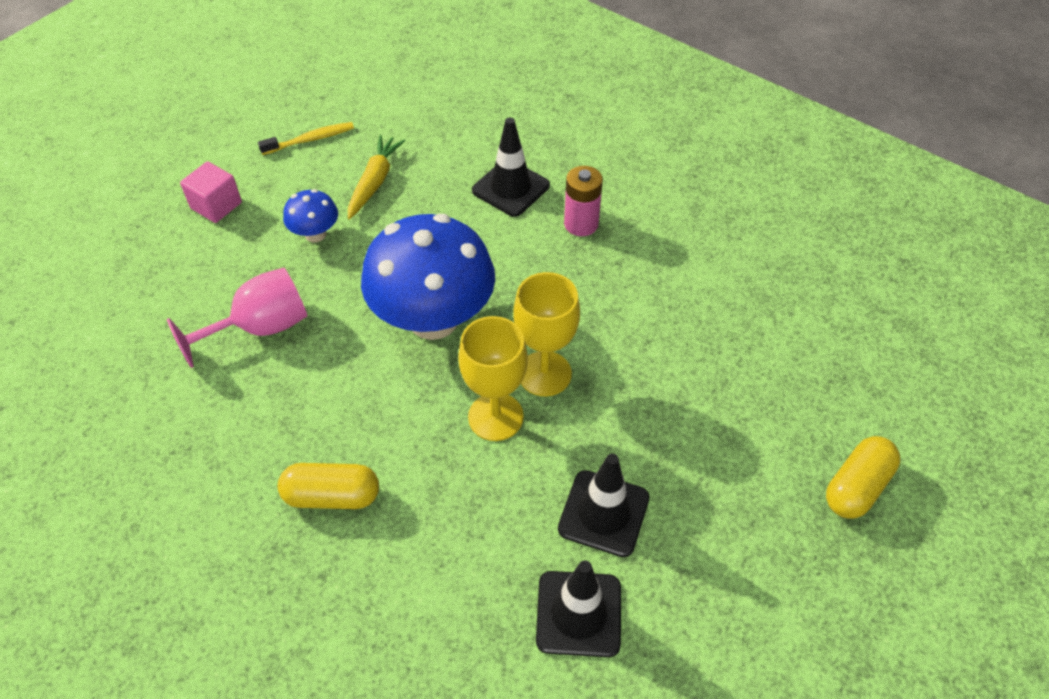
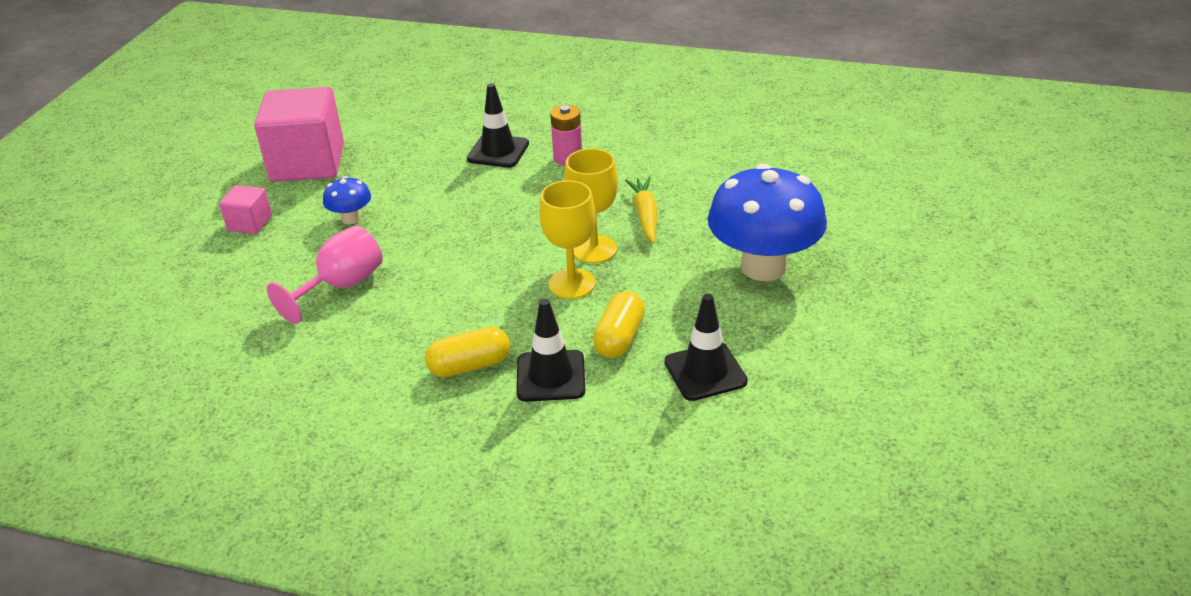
camera: 20 degrees left, 15 degrees down
(310, 139) = (307, 163): yellow toothbrush -> pink cube
(374, 182) = (381, 175): yellow carrot -> yellow carrot (645, 215)
(433, 319) = (485, 242): blue mushroom -> blue mushroom (763, 267)
(603, 513) = (689, 313): black traffic cone -> black traffic cone (551, 376)
(856, 487) = (859, 246): yellow capsule -> yellow capsule (619, 338)

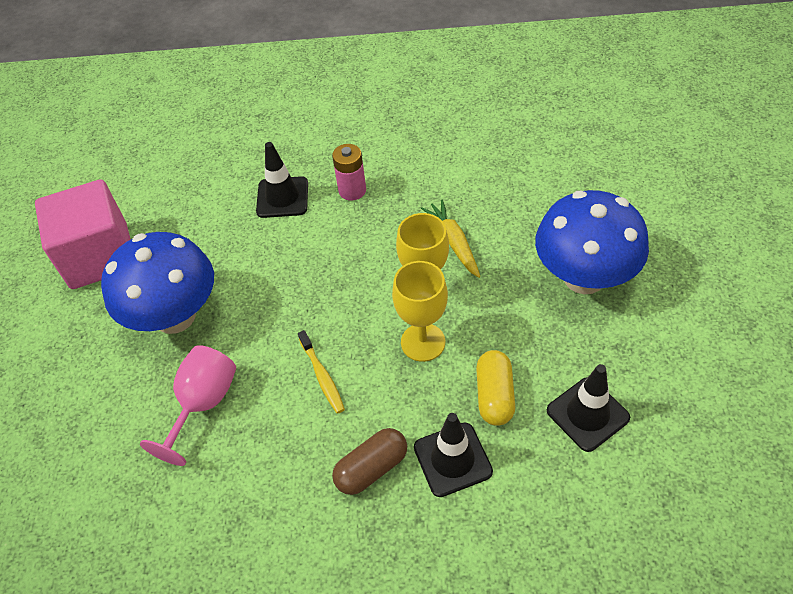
camera: 15 degrees left, 15 degrees up
(250, 223) = (74, 348): pink cube -> none
(351, 219) = (175, 316): blue mushroom -> blue mushroom, size x2.22
(461, 289) = (322, 376): none -> yellow toothbrush
(469, 366) = (371, 468): yellow capsule -> brown capsule

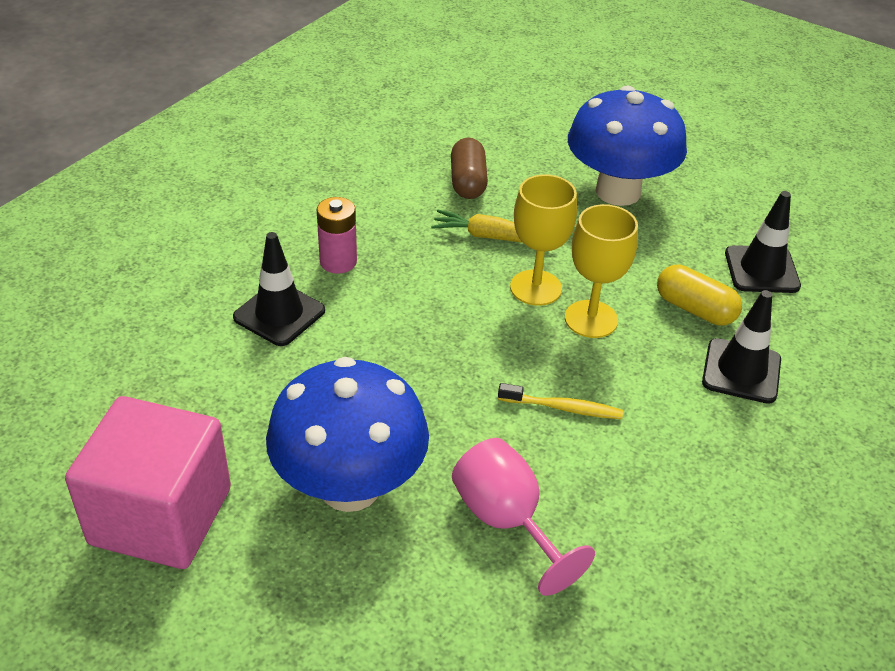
camera: 60 degrees left, 10 degrees down
(371, 468) = (706, 429): brown capsule -> brown capsule (468, 182)

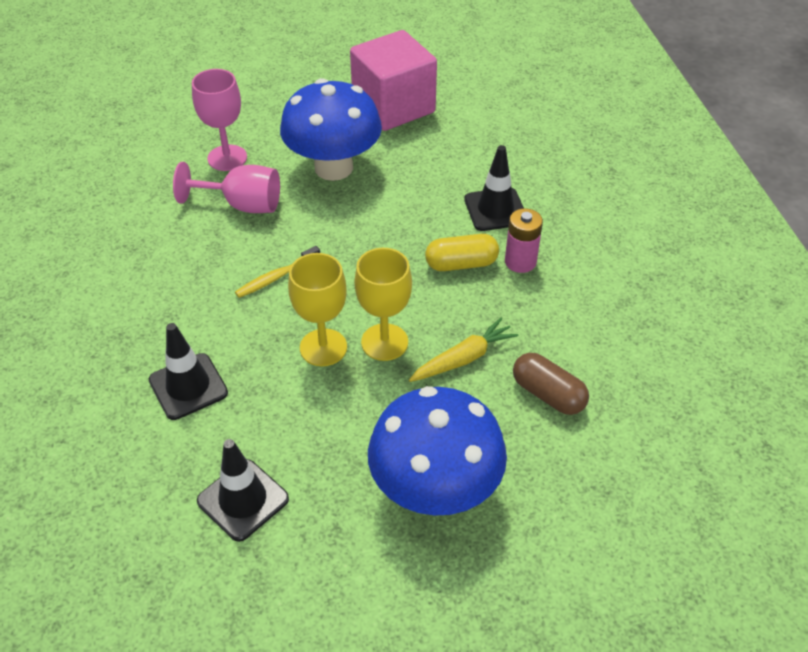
camera: 135 degrees right, 5 degrees up
(449, 613) = (227, 158): none -> pink goblet
(695, 309) = (262, 414): yellow capsule -> yellow capsule (461, 264)

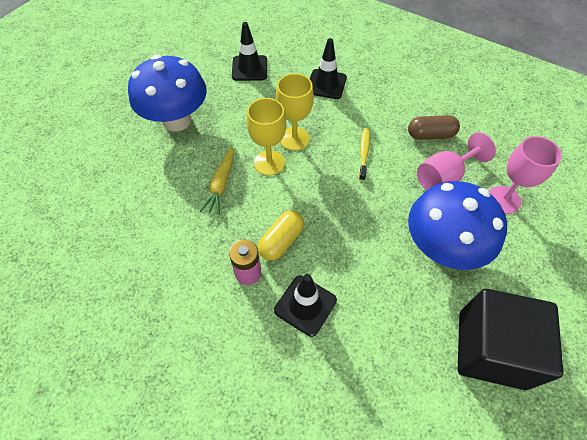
camera: 135 degrees right, 10 degrees up
(393, 107) = (491, 349): pink cube -> black cube
(548, 394) = (159, 198): brown capsule -> brown capsule (430, 135)

